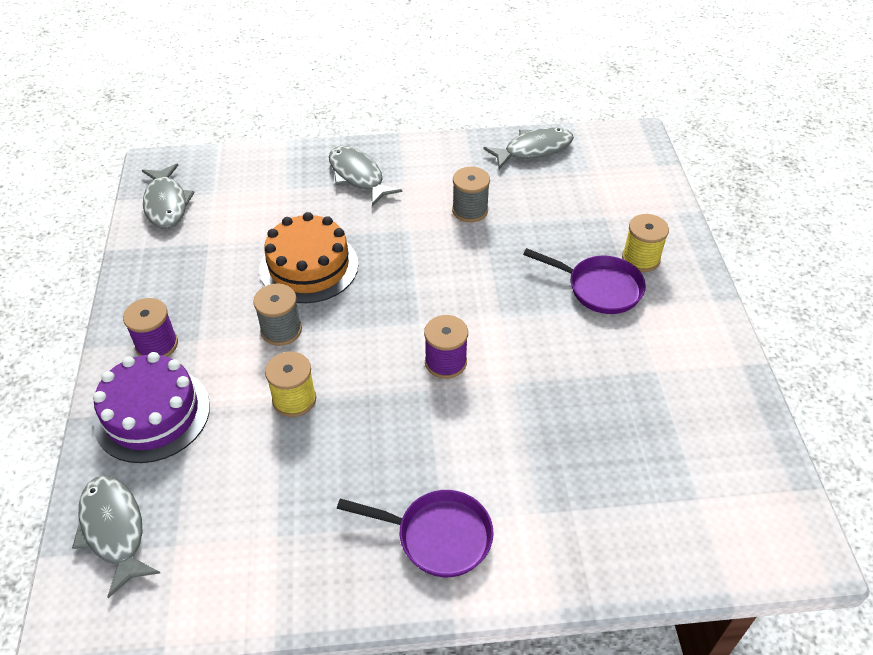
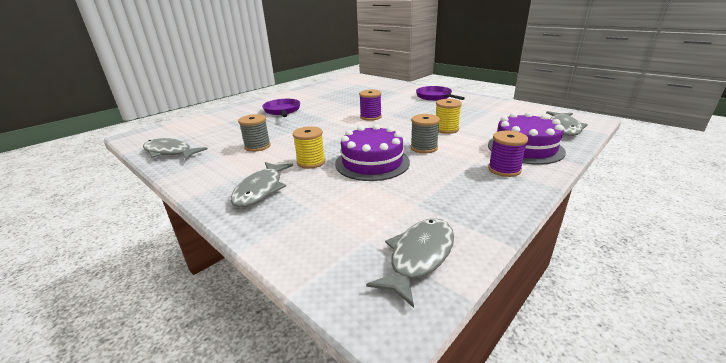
camera: 130 degrees left, 20 degrees down
(309, 267) = (372, 162): orange cake -> purple cake
(640, 259) = (252, 111): yellow spool -> yellow spool (311, 162)

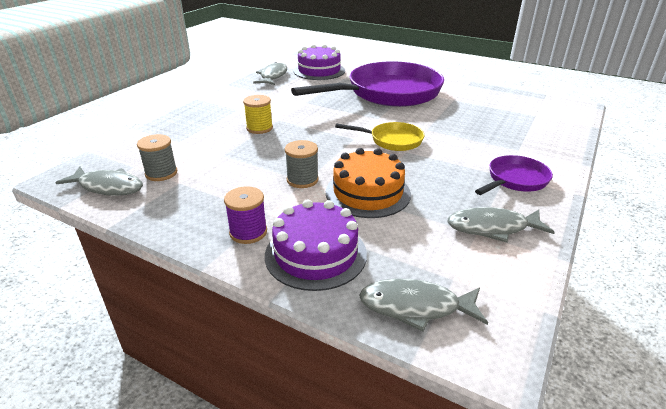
camera: 75 degrees right, 5 degrees up
(257, 146) = (290, 101): grey spool -> grey spool (161, 173)
(261, 190) = (210, 119): grey fish -> grey fish (492, 228)
(282, 111) = (388, 93): purple pan -> purple pan, size x2.19
(370, 117) = (392, 140): purple spool -> yellow pan
(372, 162) = (261, 155): purple cake -> purple cake (319, 71)
(446, 129) = (368, 193): yellow spool -> orange cake

